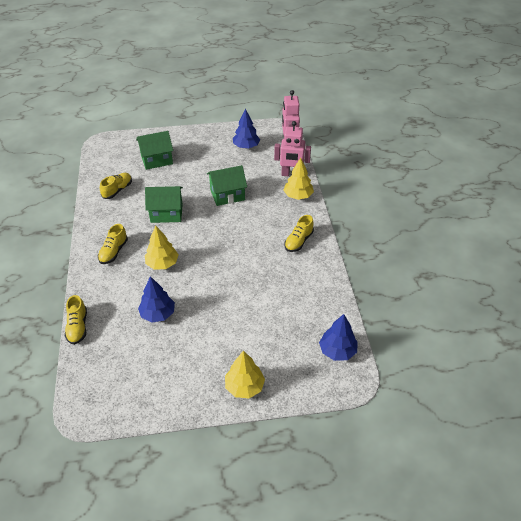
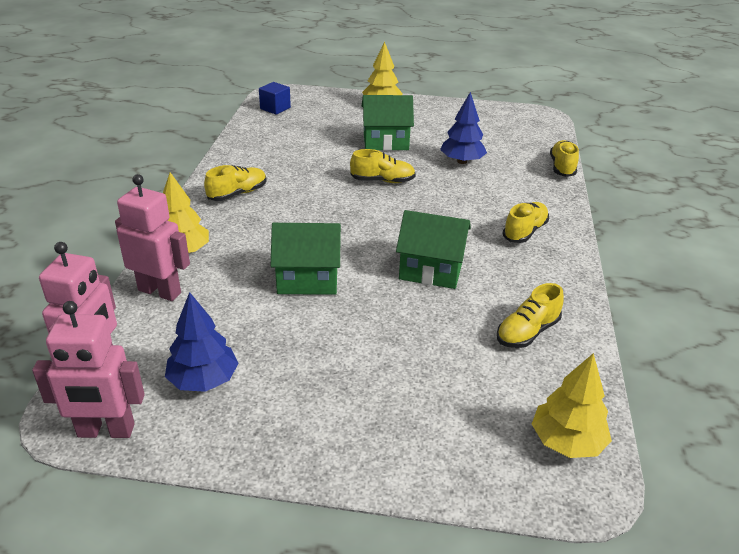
camera: 165 degrees left, 10 degrees down
(156, 160) = (434, 391): green house -> green house (385, 141)
(162, 263) = (449, 205): yellow tree -> yellow tree (566, 442)
(211, 276) = (382, 181): none -> yellow shoe
(267, 127) = (106, 431): none -> pink robot
(337, 351) = (275, 108): blue tree -> blue cube

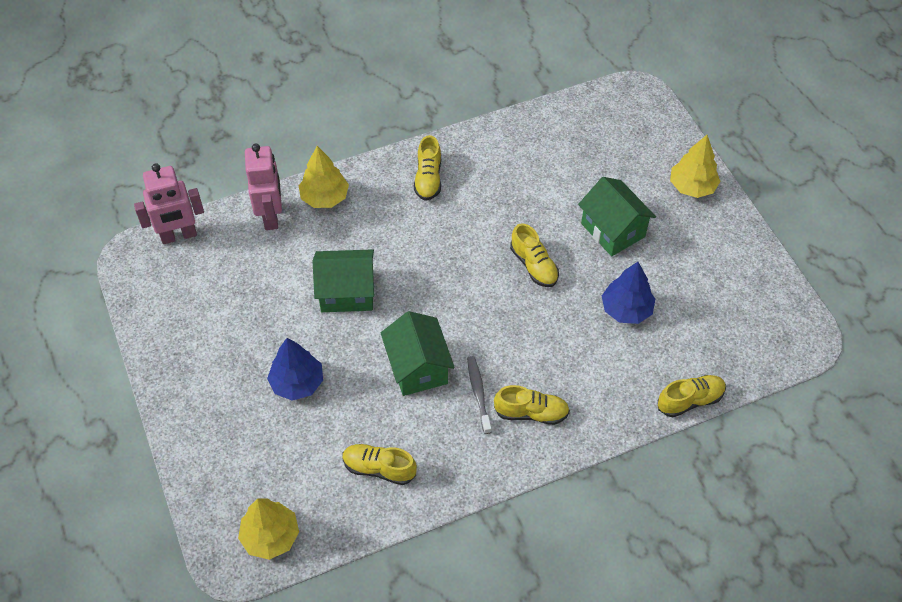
camera: 60 degrees right, 20 degrees up
(106, 431) = (133, 279): pink robot -> none
(204, 380) = (202, 298): blue tree -> blue tree (297, 383)
(237, 194) = (428, 179): yellow shoe -> yellow shoe turned 75 degrees clockwise
(275, 108) = (603, 110): blue cube -> none
(308, 279) = (347, 292): green house -> green house turned 60 degrees counterclockwise
(485, 249) = (478, 393): none -> grey toothbrush

